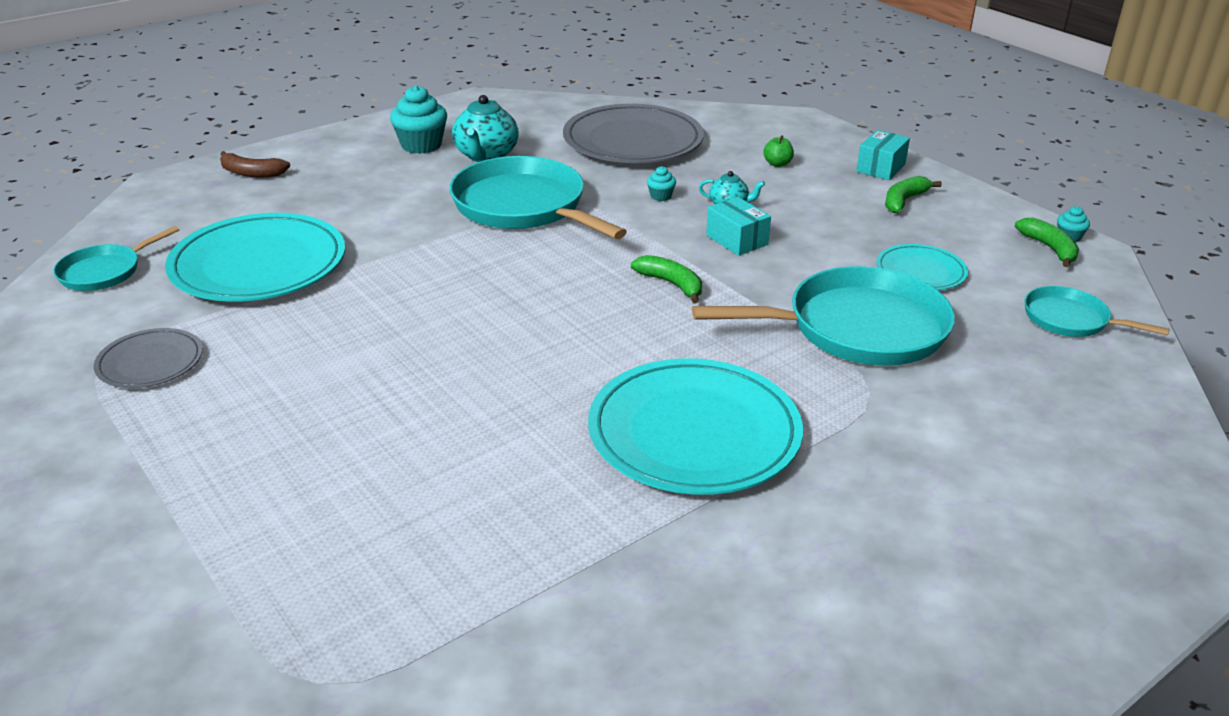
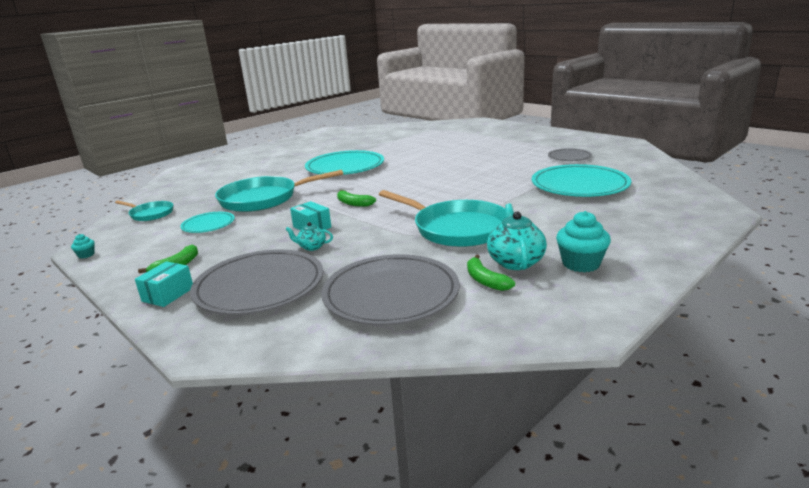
camera: 175 degrees right, 10 degrees down
(104, 272) = (652, 174): turquoise pan -> none
(252, 173) = (677, 225): brown banana -> none
(660, 196) = (361, 247): turquoise cupcake -> none
(777, 164) = (259, 286): green apple -> grey plate
(1049, 248) = (111, 246): green banana -> green banana (485, 280)

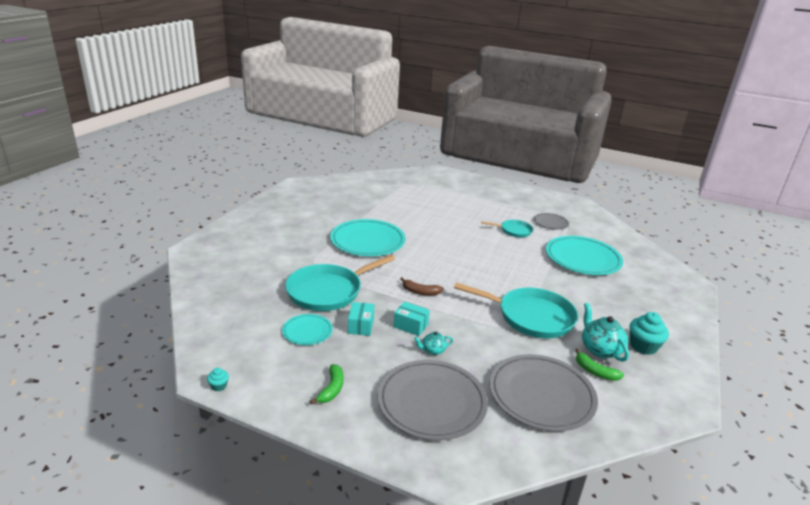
camera: 25 degrees left, 5 degrees up
(150, 214) = (227, 321): turquoise pan -> turquoise pan (514, 231)
(168, 294) = (359, 423): turquoise box -> turquoise box (361, 326)
(353, 203) = (420, 292): green banana -> brown banana

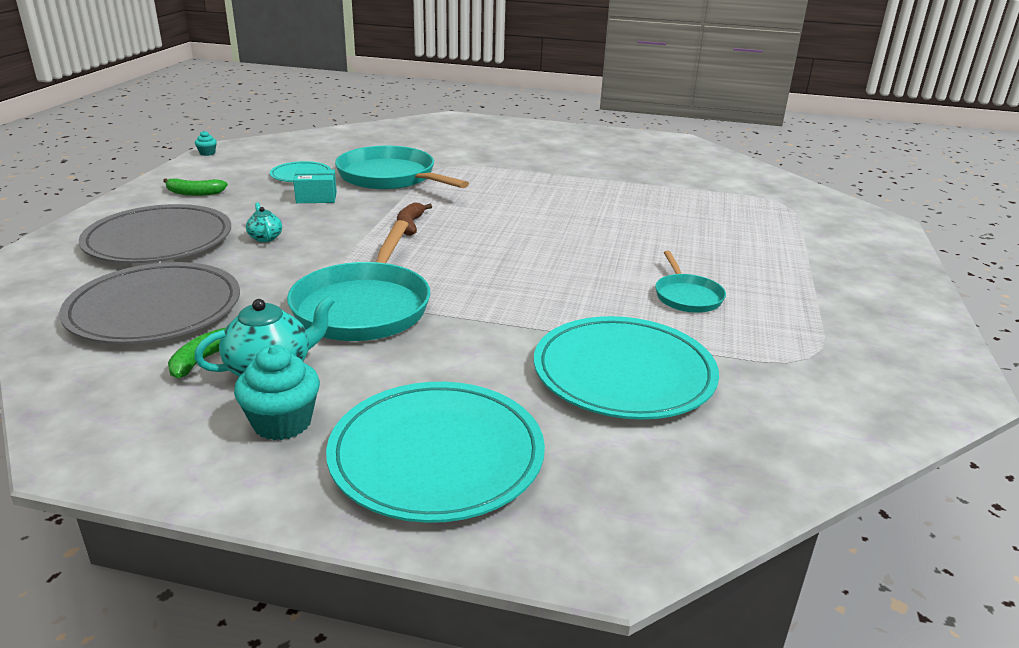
camera: 80 degrees right, 0 degrees up
(367, 241) = (538, 187): turquoise plate -> turquoise plate (436, 455)
(410, 326) = (321, 223): turquoise box -> none
(550, 223) = (774, 340): grey plate -> none

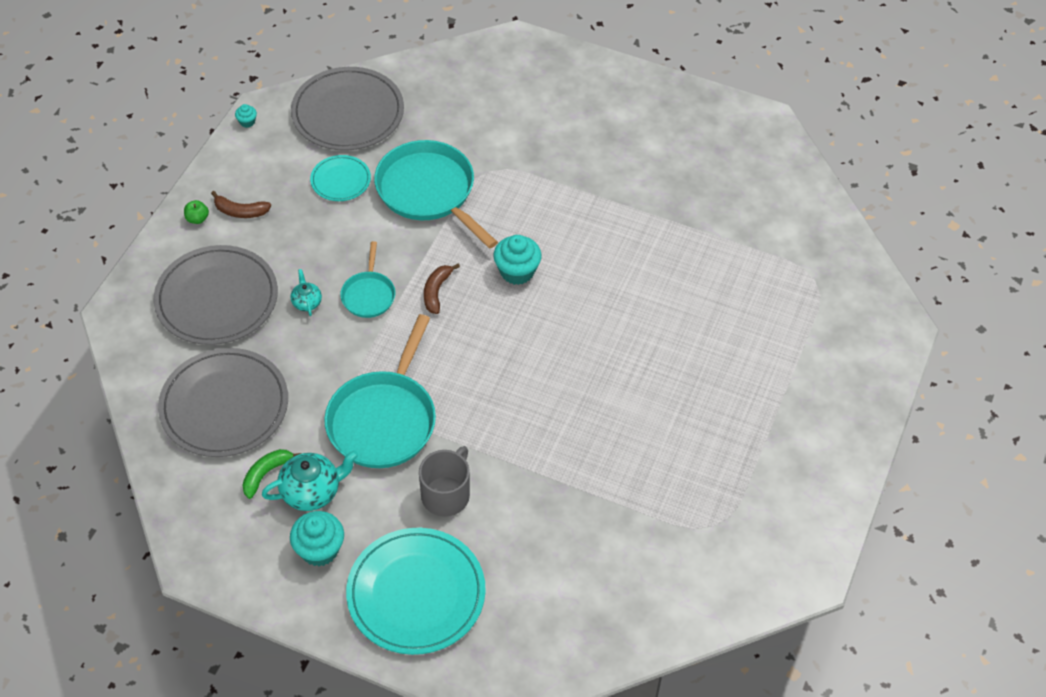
camera: 10 degrees right, 25 degrees up
(146, 198) = (197, 219): none -> green apple
(194, 193) = (240, 211): green banana -> brown banana
(306, 147) = (348, 113): none -> grey plate
(316, 197) = (354, 230): turquoise box -> none
(457, 358) = (446, 494): none -> grey mug
(491, 211) = (517, 271): none -> turquoise cupcake
(624, 373) = (565, 526): turquoise plate -> none
(687, 296) = (651, 433): turquoise pan -> turquoise pan (368, 295)

